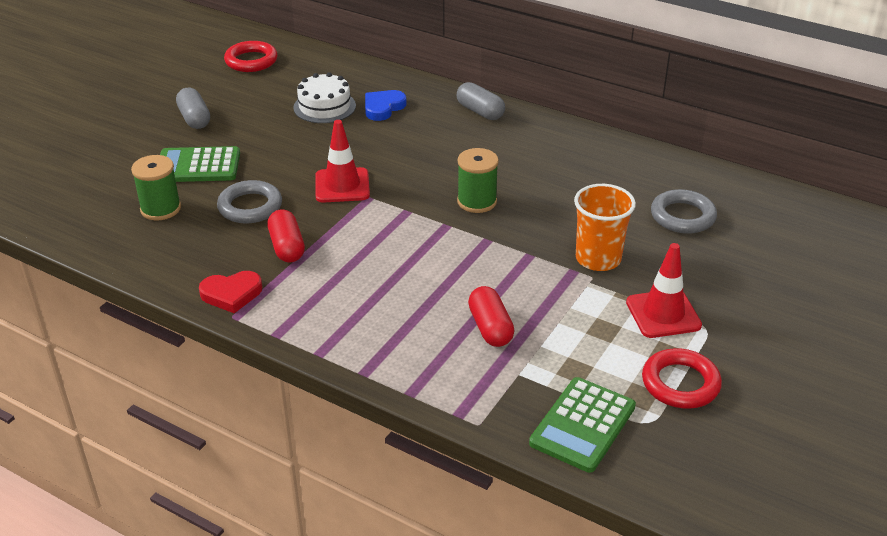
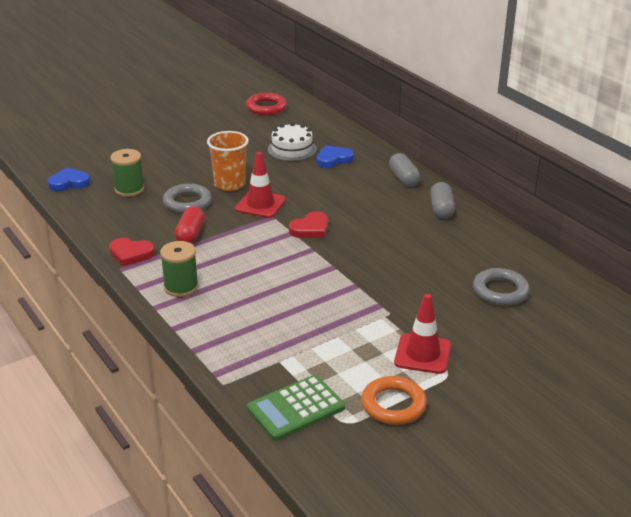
camera: 25 degrees right, 5 degrees down
(70, 221) = (69, 183): none -> blue heart
(194, 119) = (197, 137): grey capsule -> grey capsule (441, 209)
(198, 166) = (175, 168): green calculator -> none
(424, 200) = (310, 229): none -> red heart
(477, 201) = (347, 239): green spool -> green spool (181, 287)
(490, 328) = (285, 325): red capsule -> none
(598, 259) = (405, 302): orange cup -> orange cup (230, 184)
(680, 383) = (393, 405): red ring -> orange ring

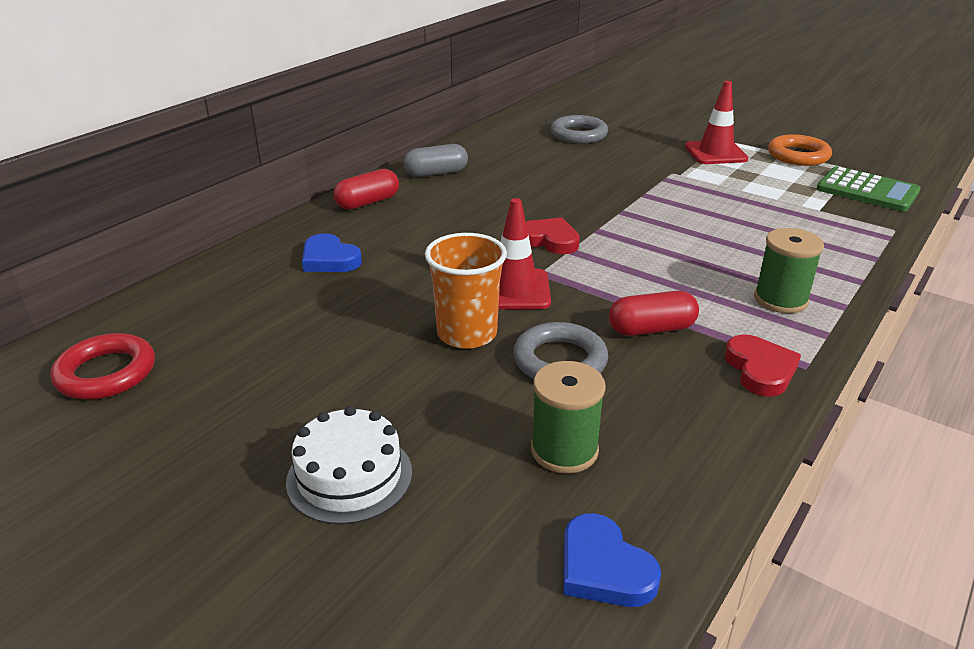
camera: 110 degrees left, 0 degrees up
(292, 149) = (304, 302): white cake -> white cake (349, 476)
(404, 178) = (367, 202): grey capsule -> red capsule

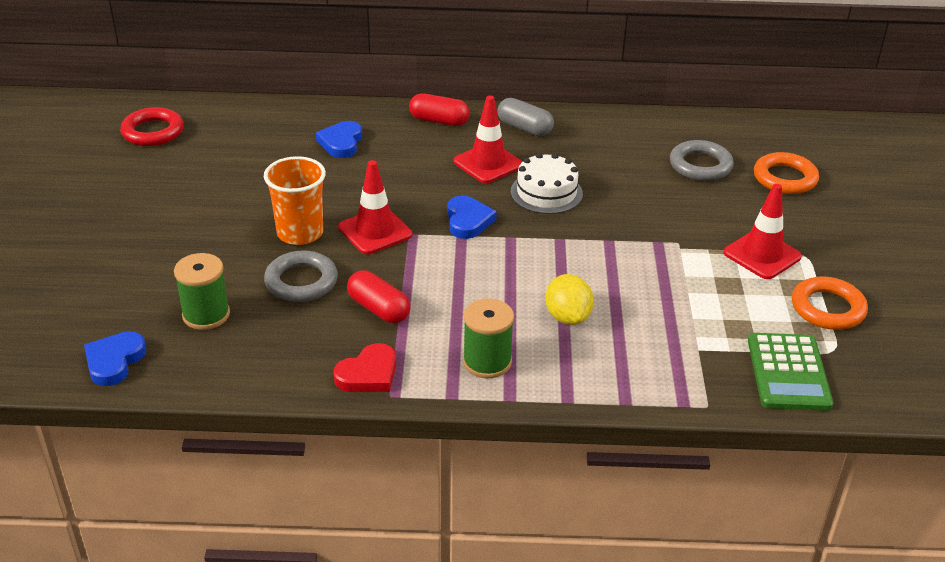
camera: 55 degrees right, 5 degrees up
(349, 476) = (127, 249): white cake -> white cake (546, 192)
(469, 204) = (488, 163): none -> red traffic cone
(549, 240) = (468, 220): red heart -> blue heart
(627, 117) = (785, 178): none -> orange ring
(738, 244) = (567, 317): none -> yellow lemon

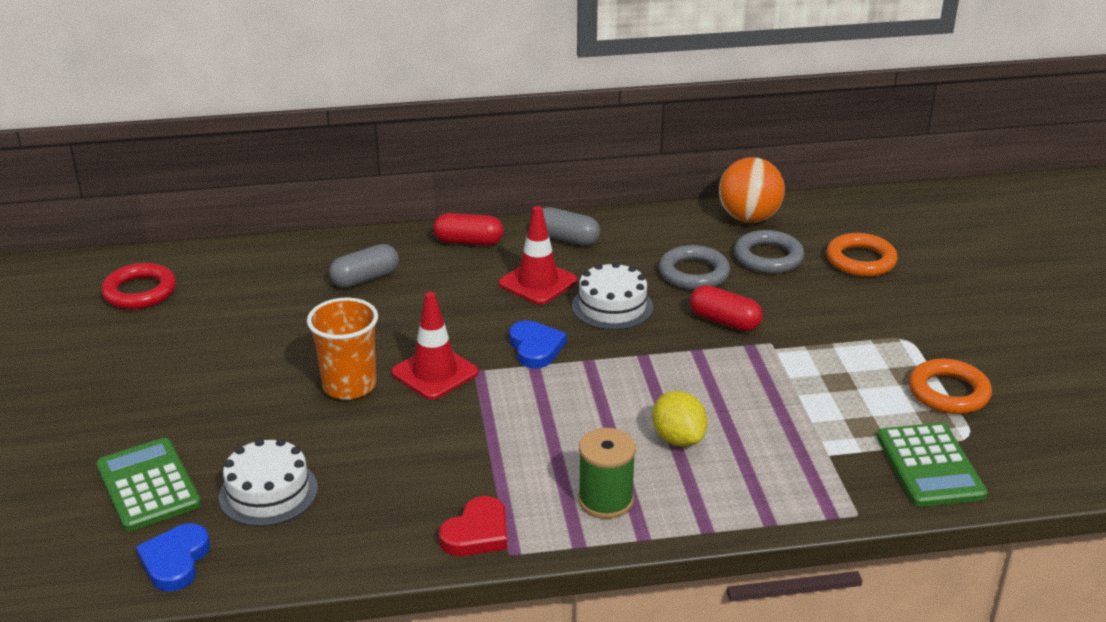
camera: 10 degrees left, 5 degrees down
(111, 295) = (148, 485): none -> green calculator
(206, 315) = (268, 492): green spool -> white cake
(301, 281) = (368, 440): grey ring -> grey ring (693, 273)
(341, 143) = (365, 279): blue heart -> grey capsule
(379, 309) = (466, 458): red capsule -> red capsule (724, 321)
(694, 128) = (748, 218): none -> orange ball
(762, 255) = (863, 345): red traffic cone -> none

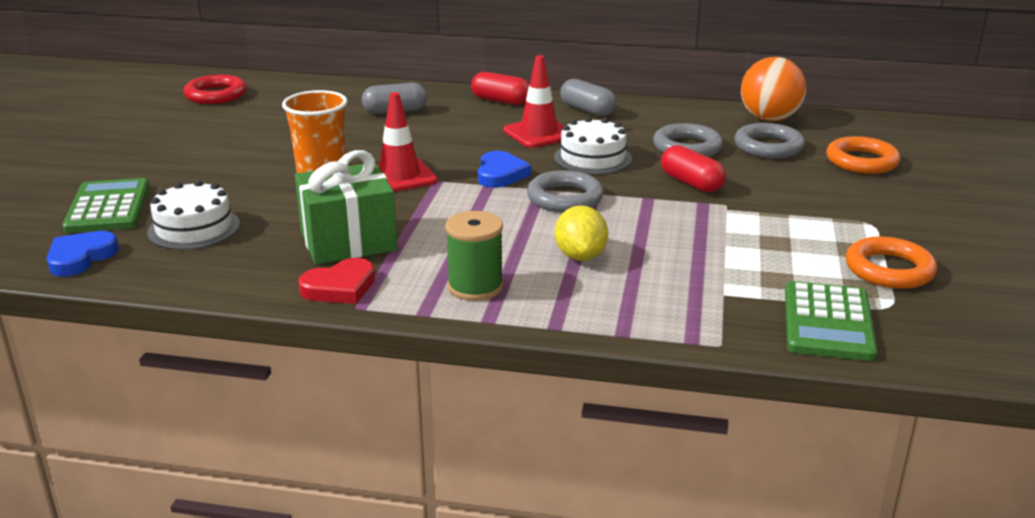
camera: 20 degrees right, 5 degrees down
(443, 472) = (348, 241): none -> green gift
(618, 367) = (565, 198): none -> grey ring

